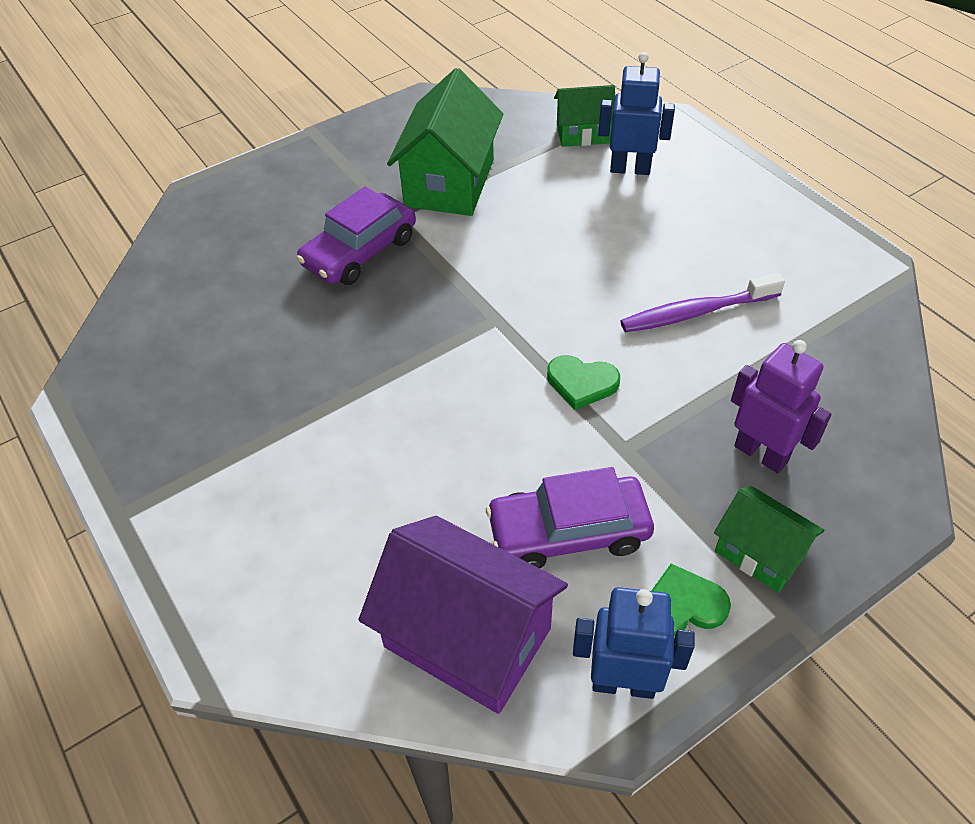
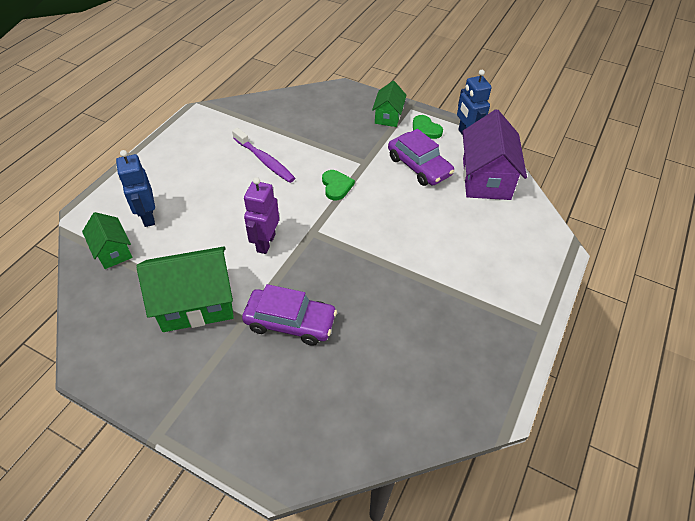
camera: 120 degrees left, 0 degrees up
(761, 453) = (340, 124): purple robot -> purple robot (265, 243)

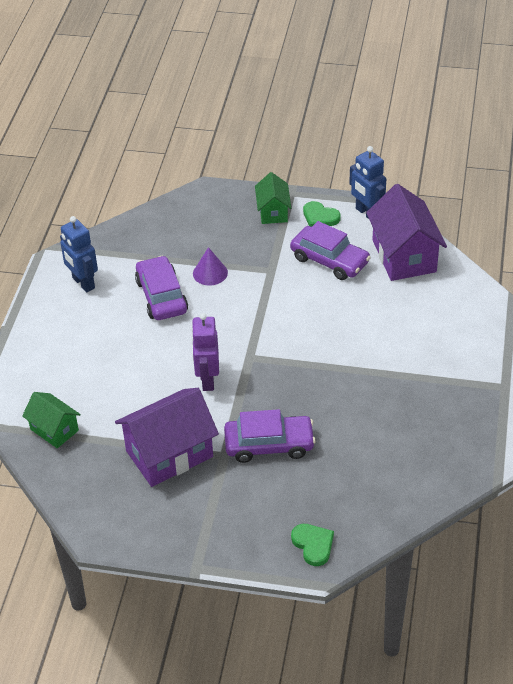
camera: 15 degrees left, 5 degrees down
(148, 217) = (69, 387): blue robot -> blue robot (83, 283)
(196, 304) = (169, 454): green house -> purple house
(265, 161) = (161, 296): purple toothbrush -> purple car
(313, 152) = (210, 273): none -> purple cone
(336, 186) = (252, 304): green heart -> green heart (313, 545)

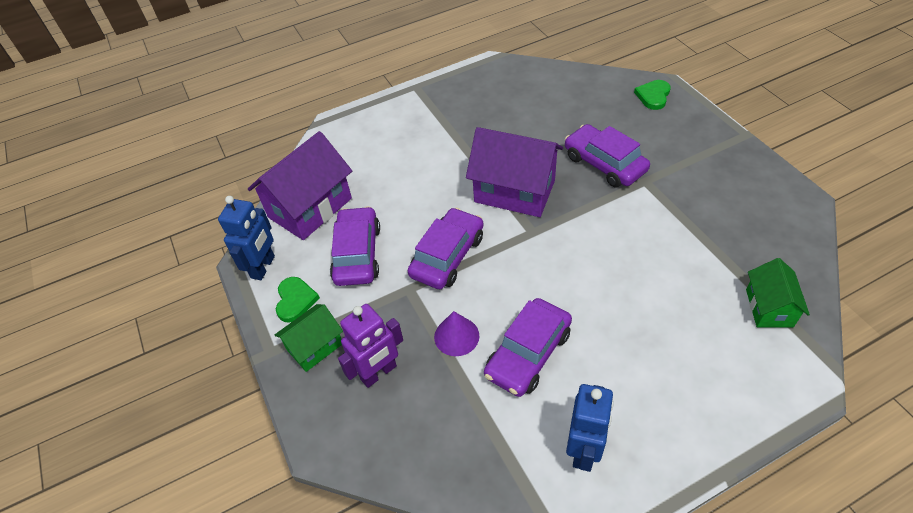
camera: 125 degrees left, 5 degrees up
(169, 454) = (686, 212): purple house -> purple house (514, 191)
(207, 380) = (588, 241): purple robot -> purple robot (379, 373)
(277, 302) = (447, 256): none -> purple car

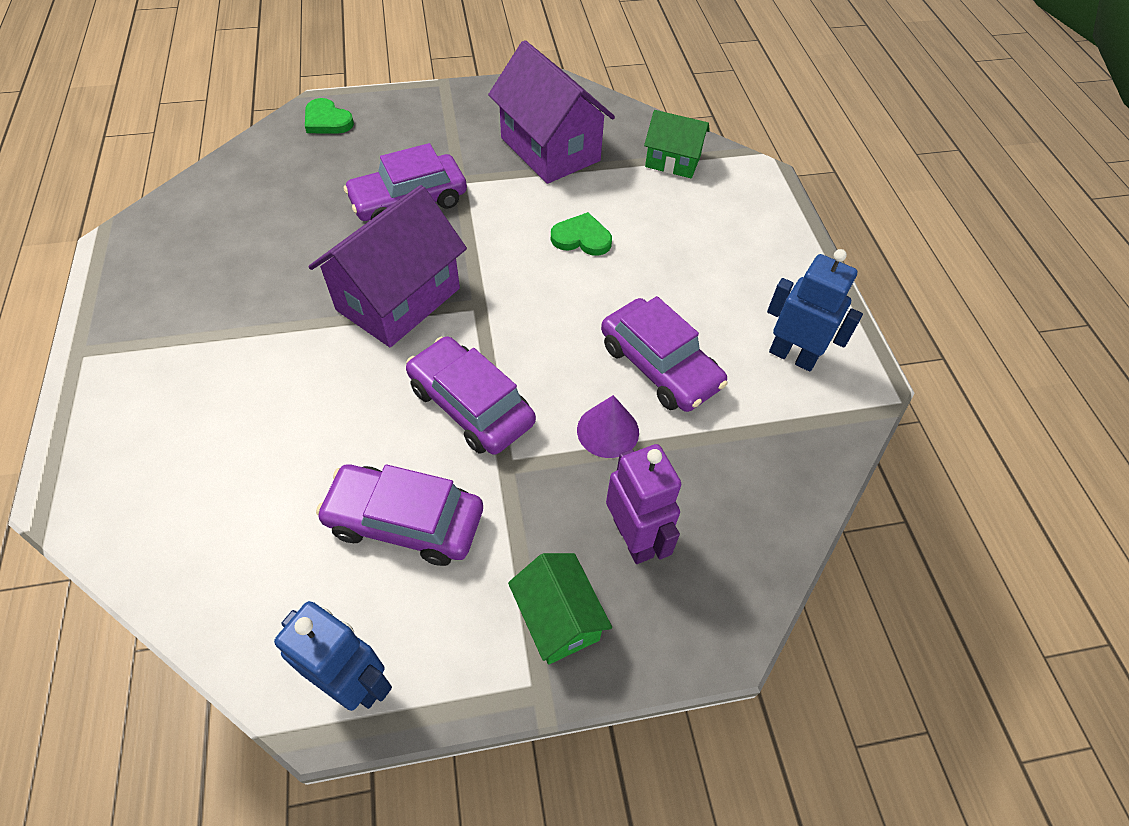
camera: 80 degrees left, 5 degrees up
(295, 300) = (455, 635): green heart -> green heart (581, 238)
(310, 208) = (258, 576): purple house -> purple house (550, 149)

